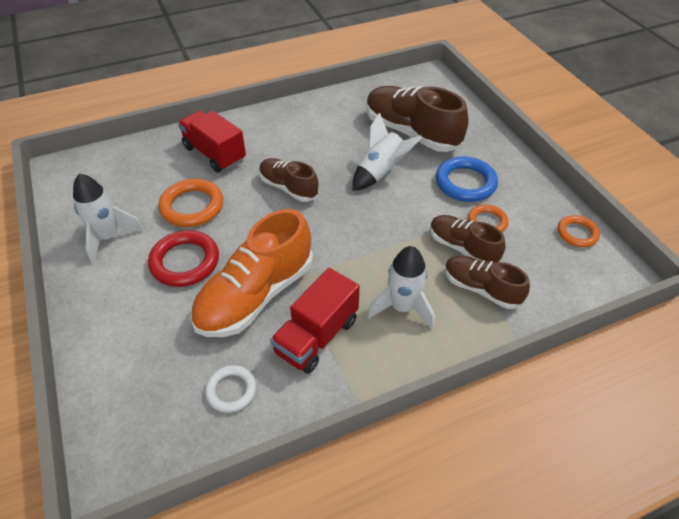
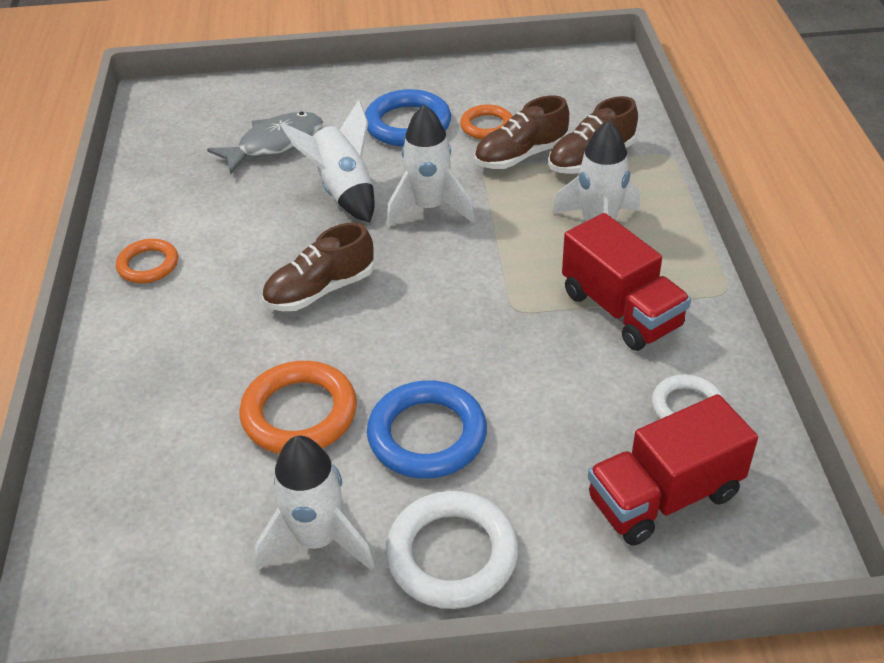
camera: 70 degrees left, 5 degrees down
(102, 292) = (452, 554): none -> white ring
(185, 262) = (427, 435): red ring -> blue ring
(214, 154) = (176, 368): red truck -> red truck (664, 497)
(255, 295) = (529, 360): orange shoe -> none
(382, 215) = (429, 208): none -> white rocket
(411, 132) = (275, 144): brown shoe -> grey fish
(577, 233) = (535, 69): orange ring -> orange ring (148, 265)

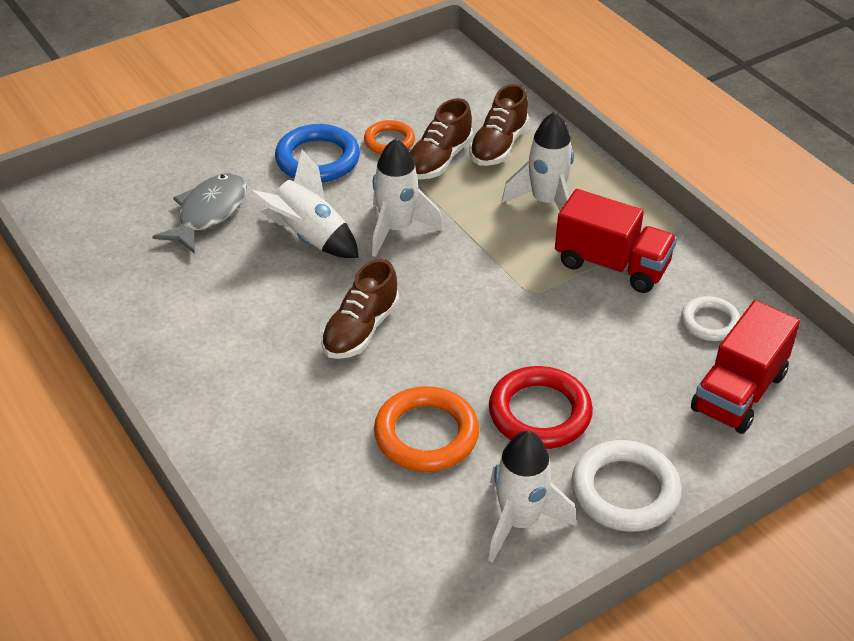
camera: 30 degrees left, 0 degrees up
(148, 265) = (184, 360): orange ring -> none
(427, 435) = (540, 413): blue ring -> red ring

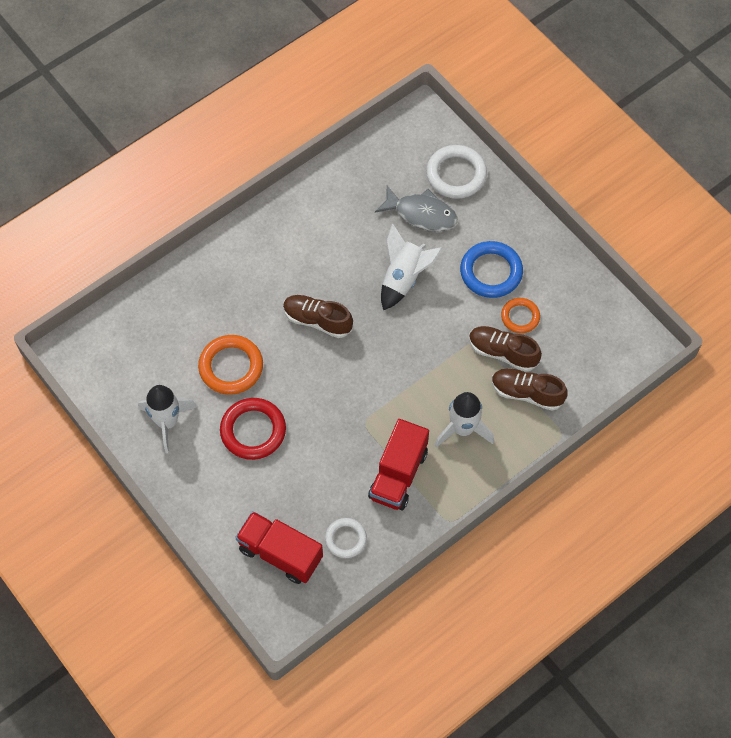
camera: 85 degrees right, 20 degrees up
(397, 229) = (419, 332): white rocket -> none
(625, 491) = (193, 481): white ring -> white ring (456, 174)

